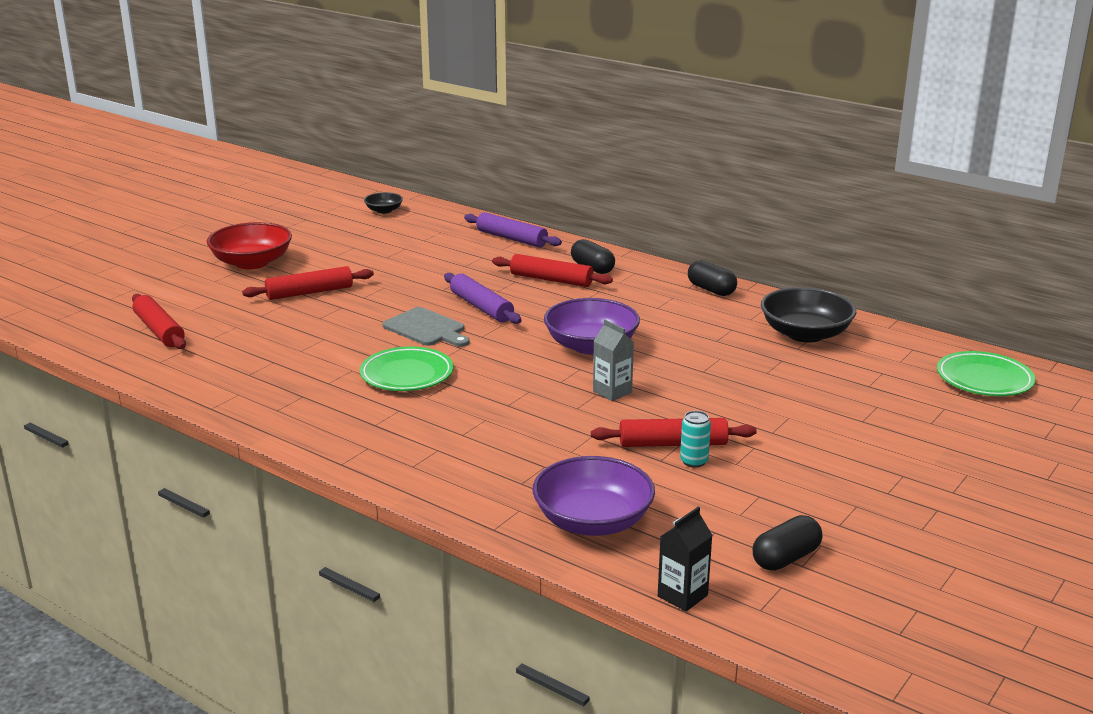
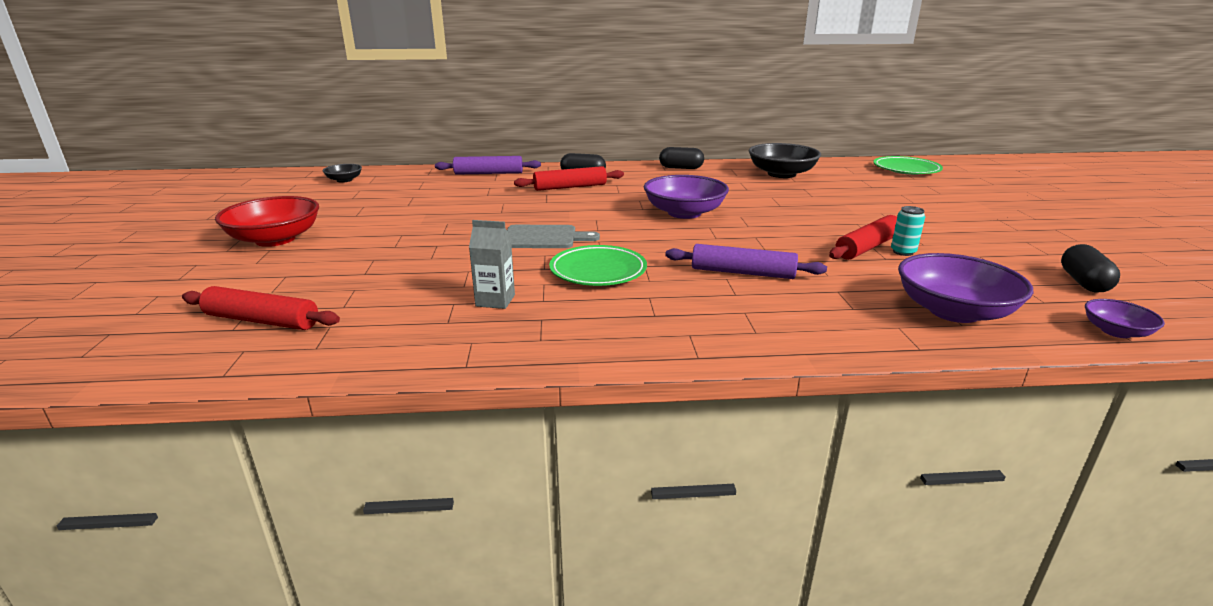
camera: 40 degrees left, 0 degrees up
(309, 292) = (383, 244): red rolling pin -> none
(481, 307) = (556, 214): purple rolling pin -> purple rolling pin (742, 272)
(612, 392) = (761, 232): grey carton -> grey carton (495, 300)
(682, 596) = (1116, 331): black carton -> purple bowl

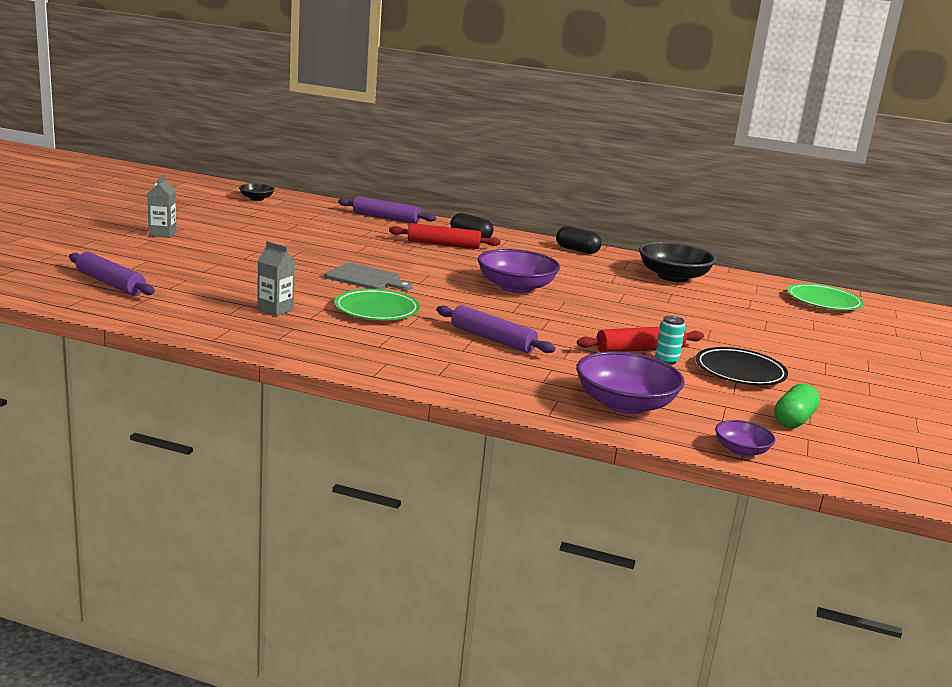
camera: 20 degrees right, 5 degrees down
(262, 321) = (110, 283): red rolling pin -> purple rolling pin
(275, 239) = (162, 234): red bowl -> grey carton
(968, 247) = (740, 372): none -> black plate
(1083, 282) = (794, 420): black capsule -> green capsule

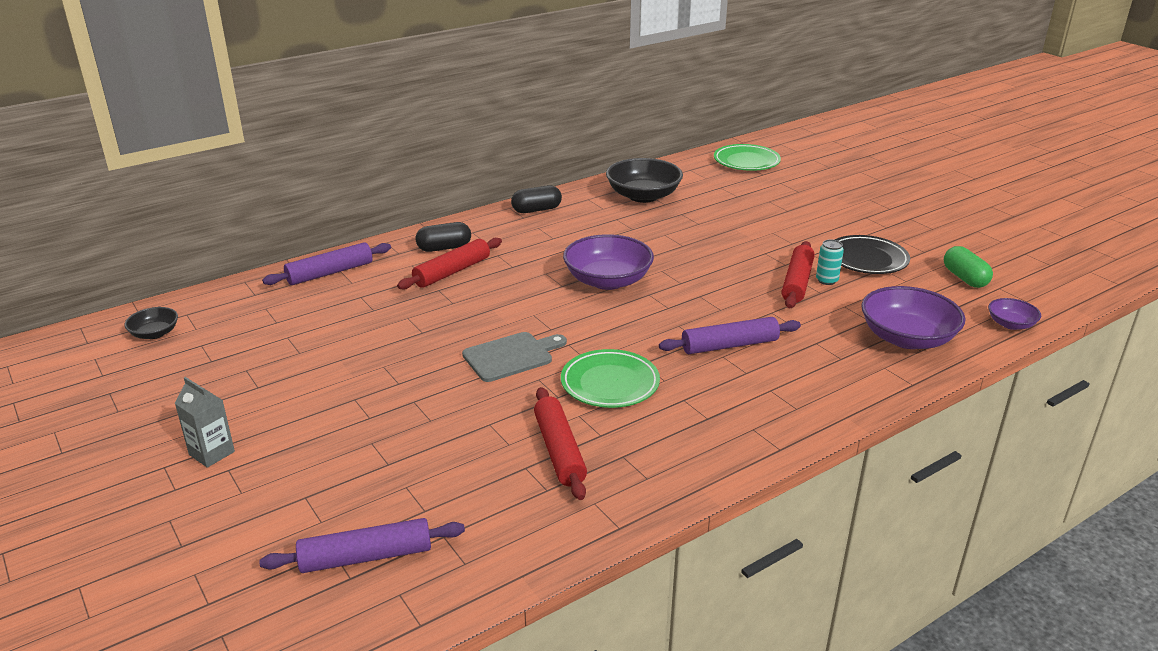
camera: 50 degrees left, 10 degrees up
(275, 310) = (559, 450): grey carton -> red rolling pin

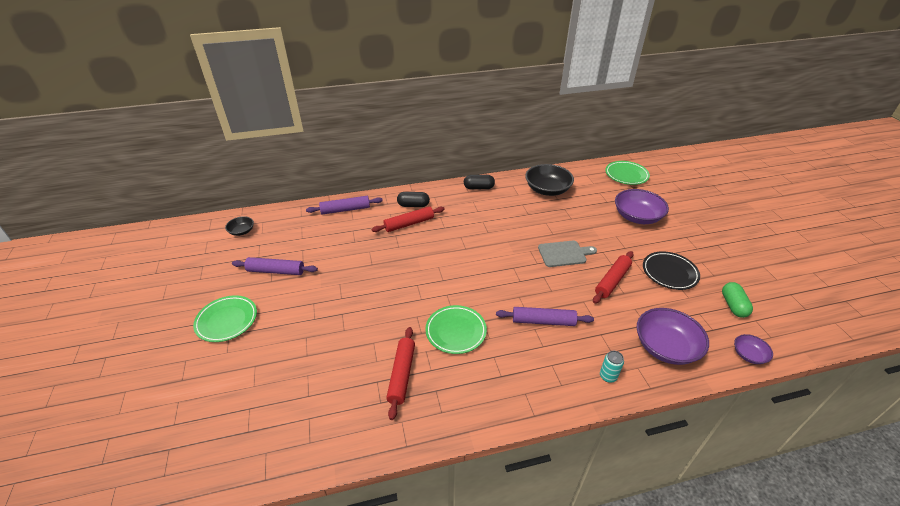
camera: 20 degrees right, 10 degrees up
(212, 453) = (227, 321): grey carton -> green plate
(366, 557) = (262, 419): purple rolling pin -> purple rolling pin (276, 271)
(511, 356) = (410, 295): grey cutting board -> grey cutting board (564, 254)
(608, 280) = (493, 251): purple bowl -> purple bowl (637, 217)
(827, 280) = (633, 284): turquoise can -> turquoise can (608, 376)

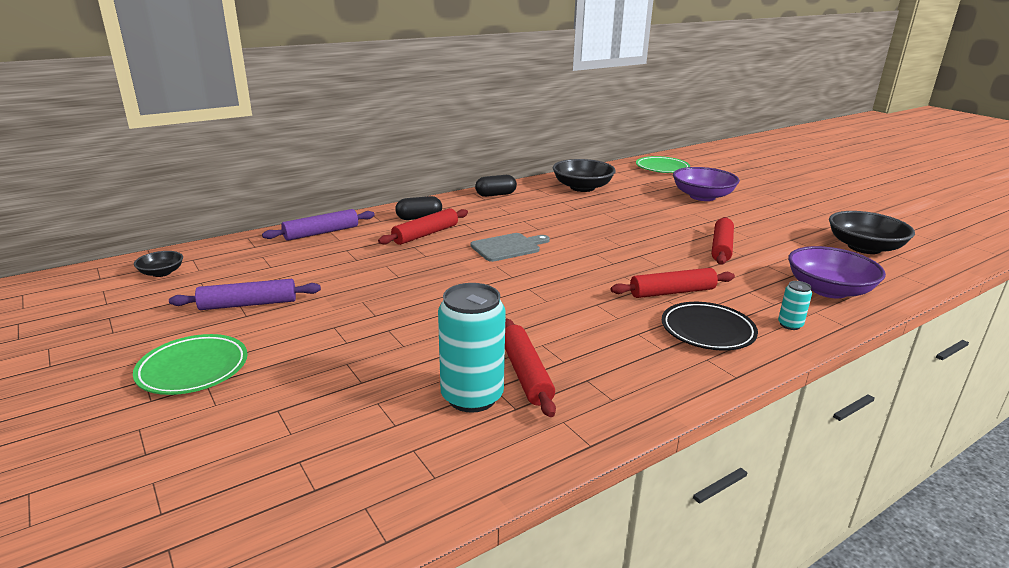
camera: 20 degrees left, 15 degrees down
(361, 385) = (472, 397): none -> turquoise can
(456, 331) = (568, 319): green plate -> none
(543, 321) = (672, 292): purple rolling pin -> red rolling pin
(564, 254) = (647, 234): grey cutting board -> grey cutting board (508, 247)
(669, 273) = (776, 233): black plate -> black plate (707, 331)
(733, 305) = (864, 247): green capsule -> black bowl
(748, 355) = (916, 281): purple bowl -> none

